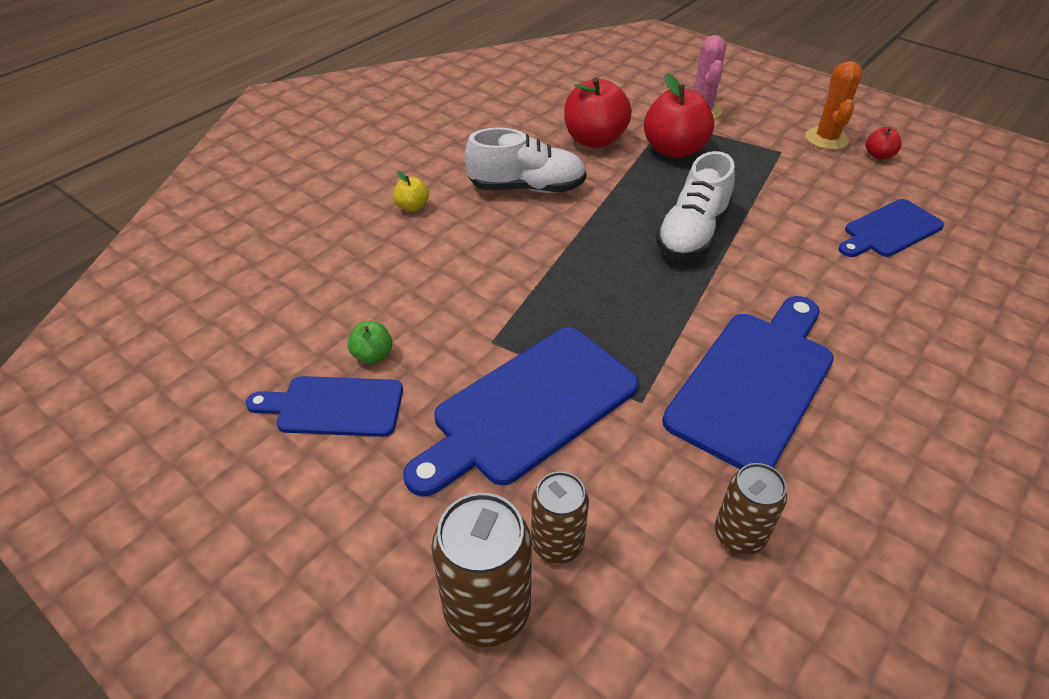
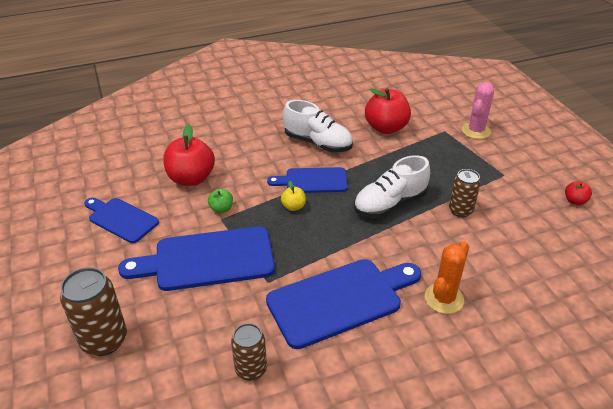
camera: 30 degrees right, 5 degrees down
(372, 355) = (159, 202): green apple -> green apple (221, 209)
(412, 207) = (246, 132): yellow apple -> yellow apple (293, 206)
(557, 544) = (160, 328): brown can -> brown can (460, 210)
(674, 150) = (431, 150): red apple -> red apple (191, 178)
(826, 139) = (547, 177): orange cactus -> orange cactus (444, 299)
(889, 230) = (527, 251): blue cutting board -> blue cutting board (312, 181)

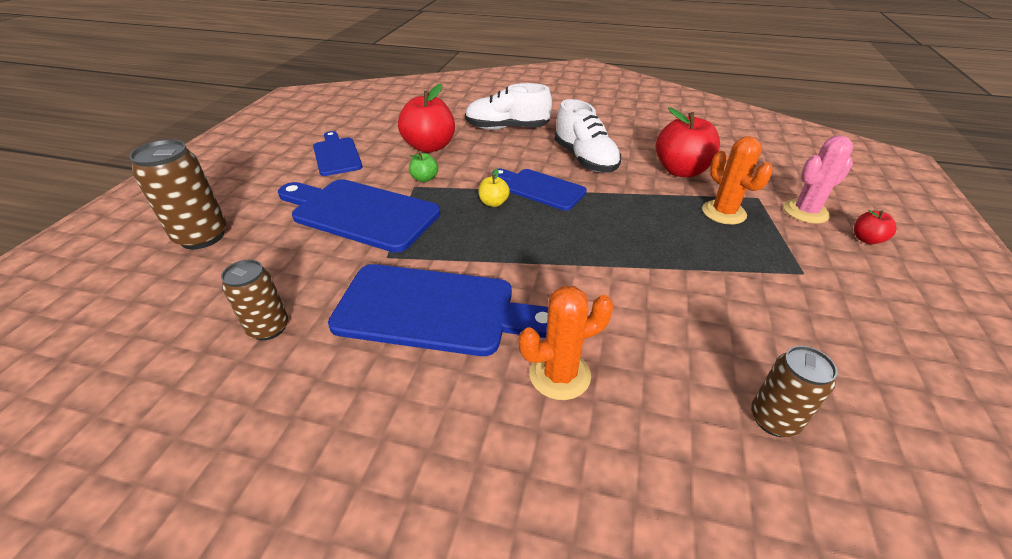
camera: 35 degrees right, 0 degrees up
(390, 204) = (604, 242): white shoe -> white shoe (507, 128)
(435, 151) = (723, 212): none -> orange cactus
(460, 210) = (692, 286): brown can -> brown can (774, 419)
(575, 201) = (905, 353): red apple -> red apple (866, 239)

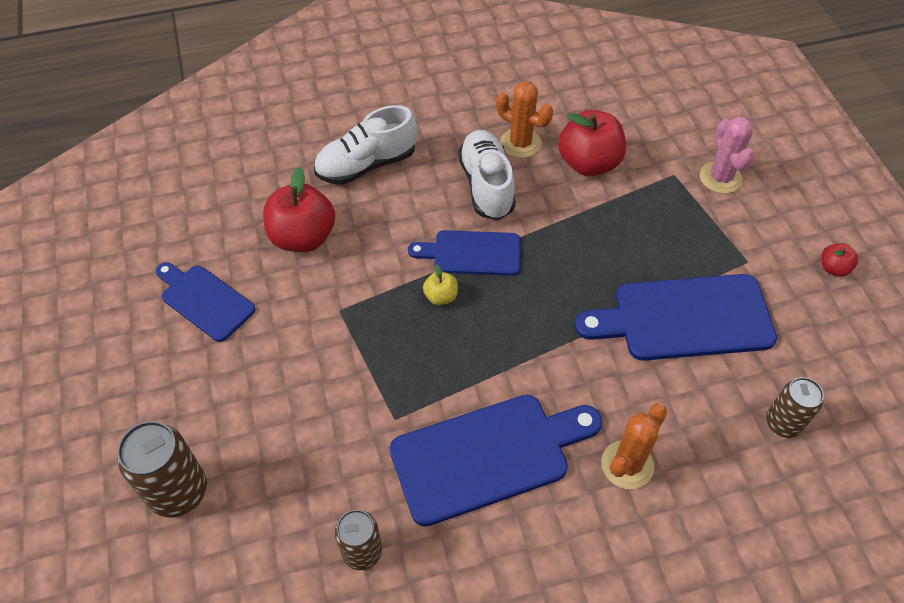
camera: 30 degrees left, 15 degrees up
(360, 213) = (317, 376): blue cutting board -> blue cutting board (684, 318)
(424, 179) = (341, 293): green apple -> none
(585, 159) = (486, 185): white shoe -> white shoe turned 135 degrees counterclockwise
(723, 212) = (655, 211): orange cactus -> orange cactus (520, 143)
(805, 211) = (720, 178): pink cactus -> pink cactus turned 45 degrees counterclockwise
(866, 239) = (778, 195): red apple -> red apple (833, 268)

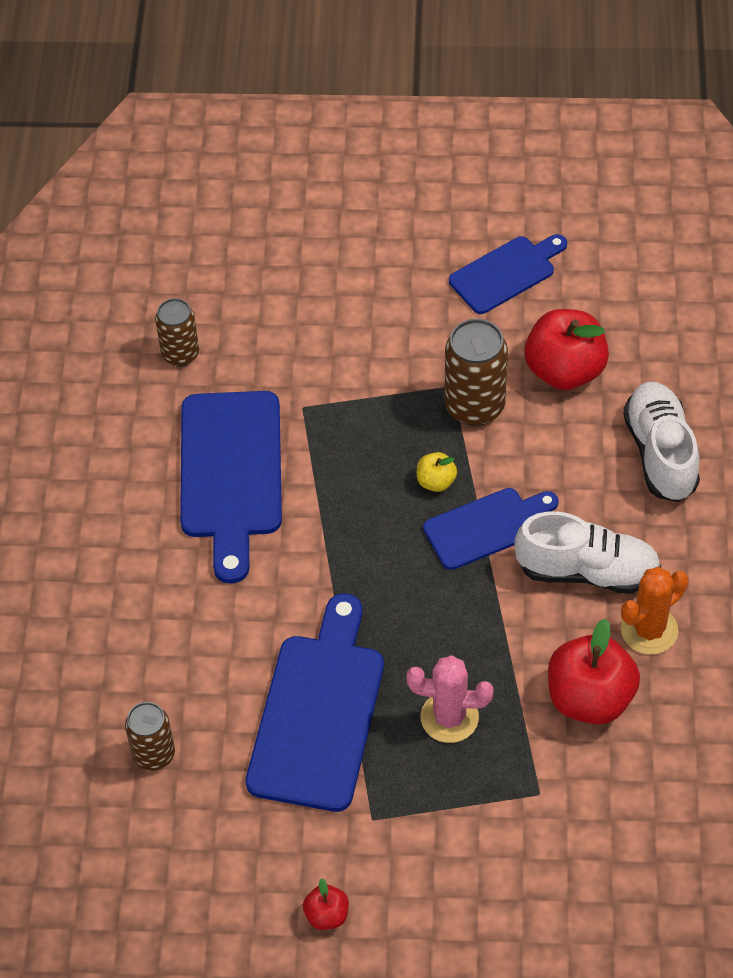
camera: 110 degrees right, 0 degrees up
(178, 492) = (295, 231): brown can -> brown can (474, 406)
(471, 253) = (486, 527): blue cutting board -> blue cutting board turned 45 degrees clockwise
(627, 465) = (171, 590): orange cactus -> none
(720, 178) = (516, 848): pink cactus -> pink cactus (449, 717)

